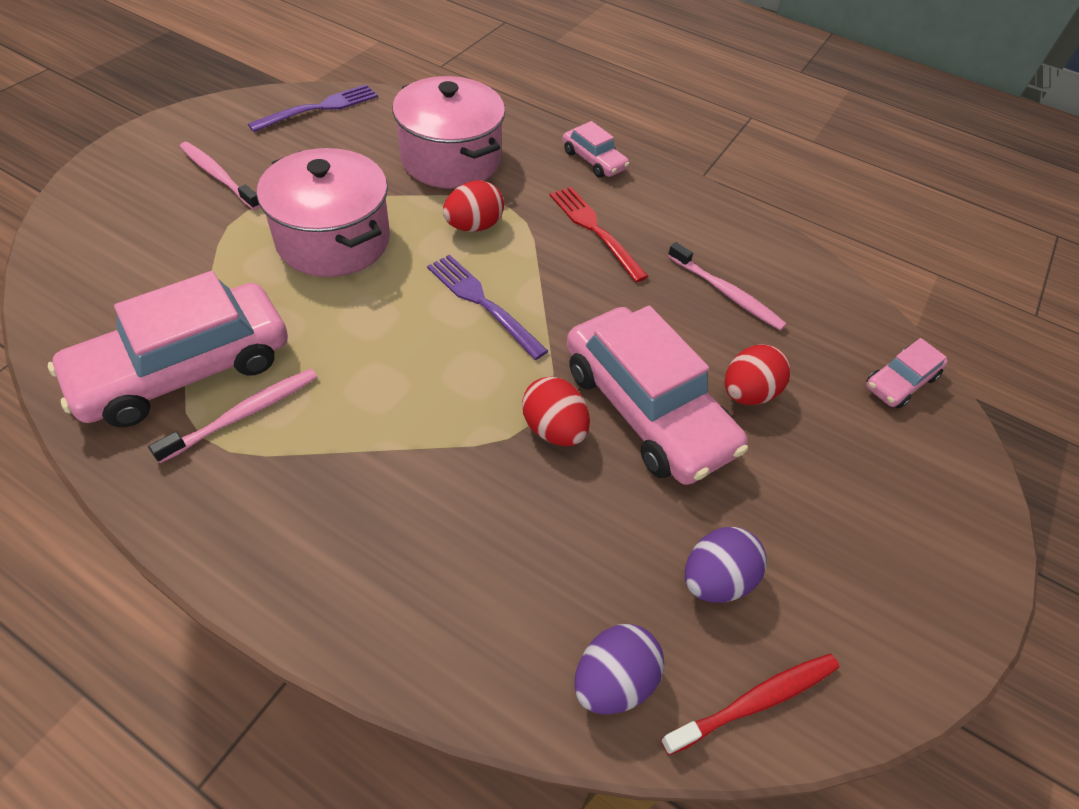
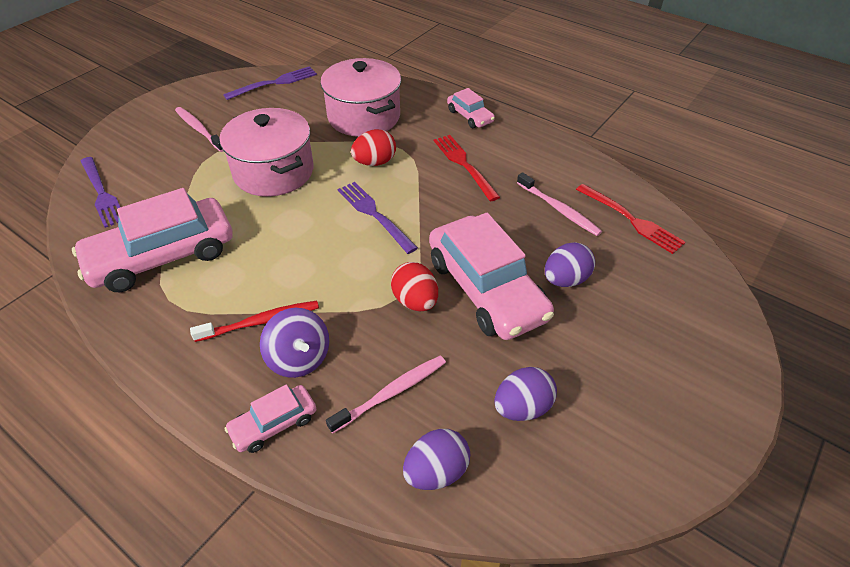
camera: 10 degrees right, 5 degrees down
(83, 273) = (102, 193): none -> purple fork
(244, 414) = (199, 286): pink toothbrush -> pink toothbrush (391, 393)
(402, 519) = (299, 358): none -> purple spinning top
(747, 393) = (565, 279): red egg -> purple egg
(755, 701) = (541, 492): red toothbrush -> red toothbrush (261, 322)
(819, 307) = (631, 220): none -> red fork
(900, 381) = (688, 274): pink car -> pink car (274, 424)

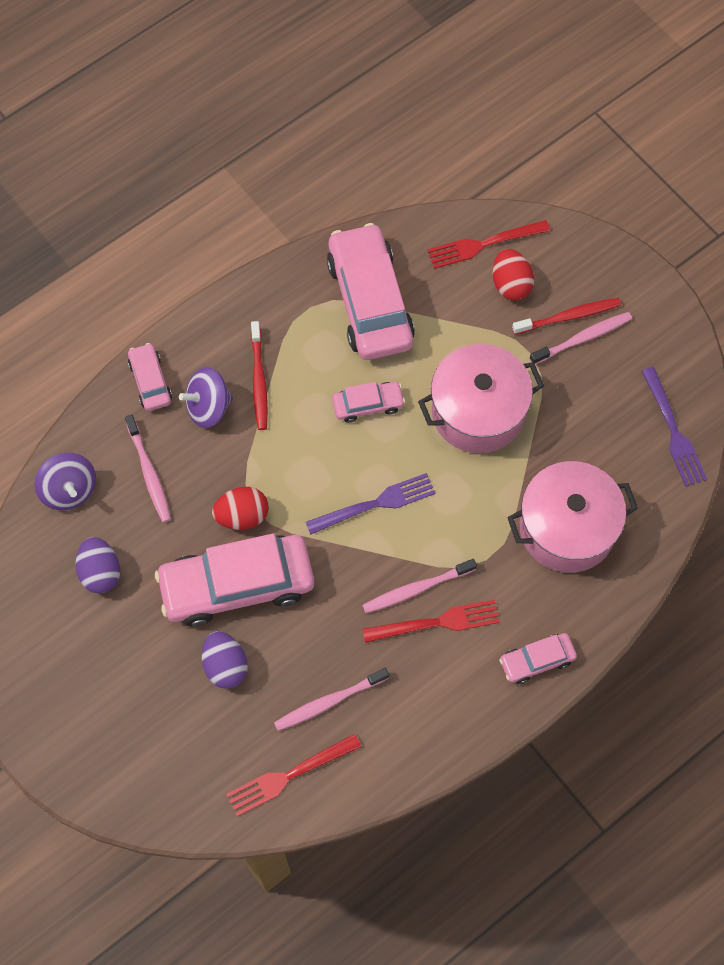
camera: 105 degrees right, 20 degrees up
(102, 193) = (484, 244): purple fork -> red fork
(179, 138) = (569, 316): none -> red toothbrush
(277, 237) = (368, 405): none -> pink car
(375, 162) = (467, 522): red egg -> red egg (510, 284)
(436, 471) = (69, 490): purple egg -> purple spinning top
(441, 179) = (416, 589): none -> pink toothbrush

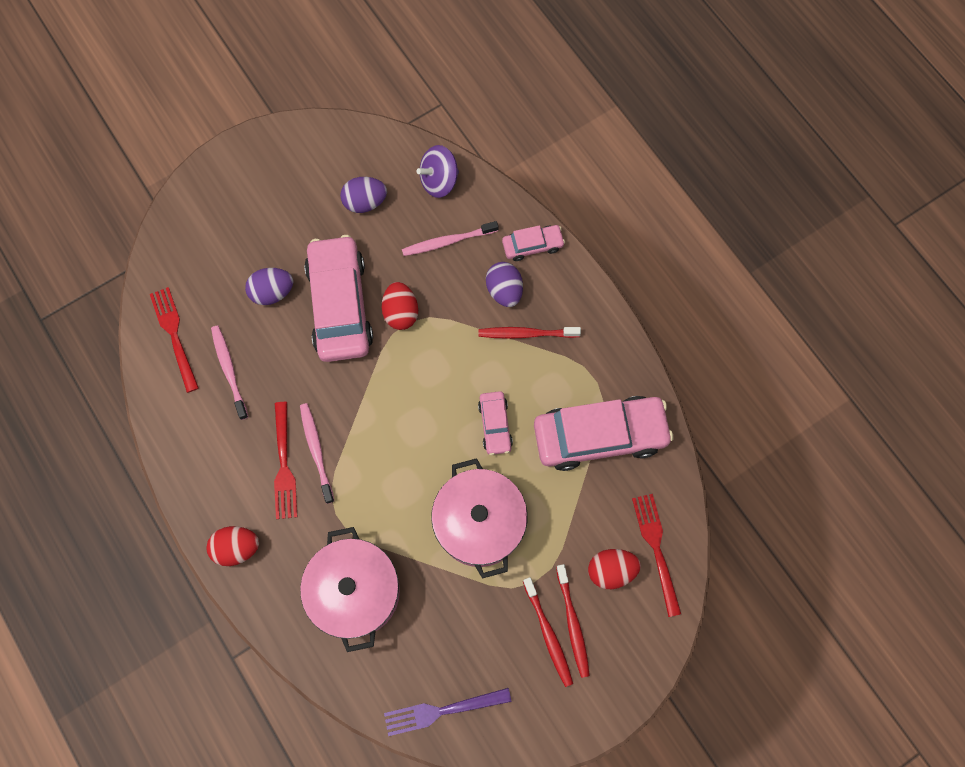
camera: 95 degrees right, 5 degrees up
(208, 407) = (504, 291): purple spinning top -> purple egg
(375, 504) = (399, 423): purple fork -> none
(537, 660) = (237, 548): pink car -> red egg
(583, 338) = (548, 634): pink toothbrush -> red toothbrush

